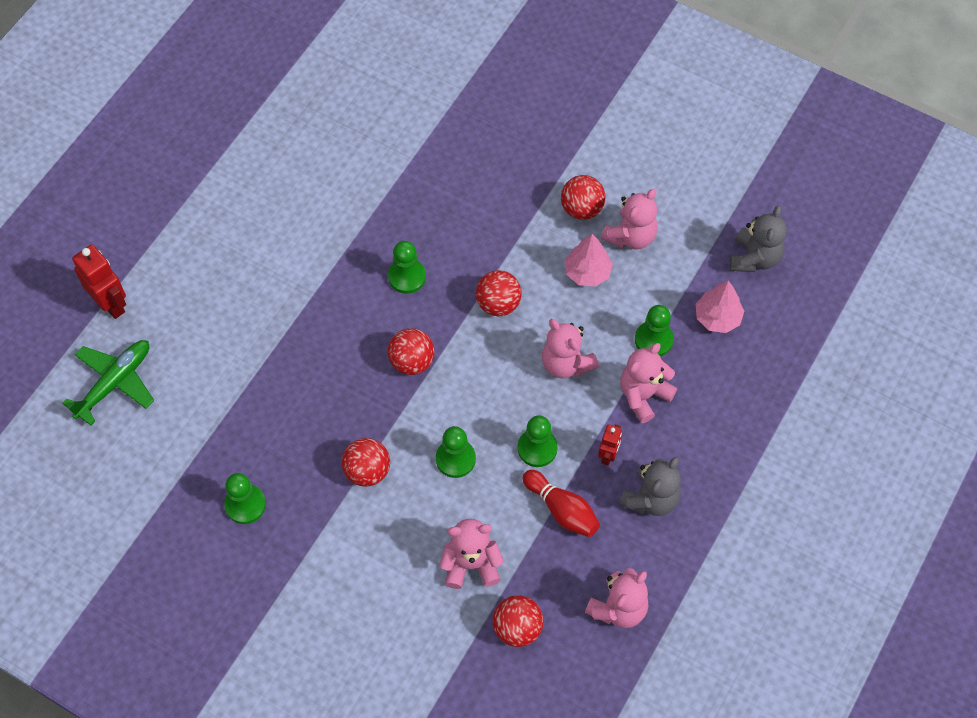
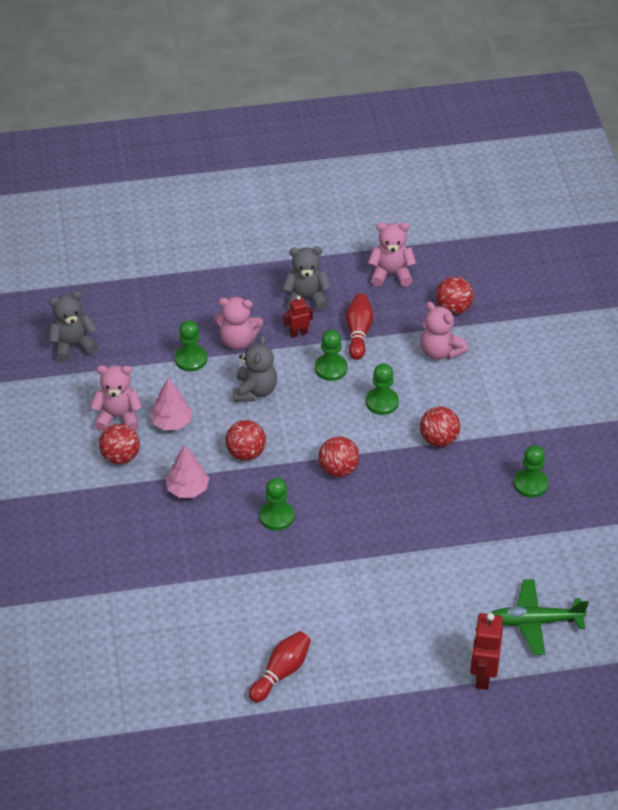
camera: 130 degrees left, 15 degrees down
(256, 172) = (281, 672): none -> red bowling pin
(566, 363) = (255, 391): pink teddy bear -> grey teddy bear
(717, 317) = (140, 338): pink tree -> pink tree (187, 489)

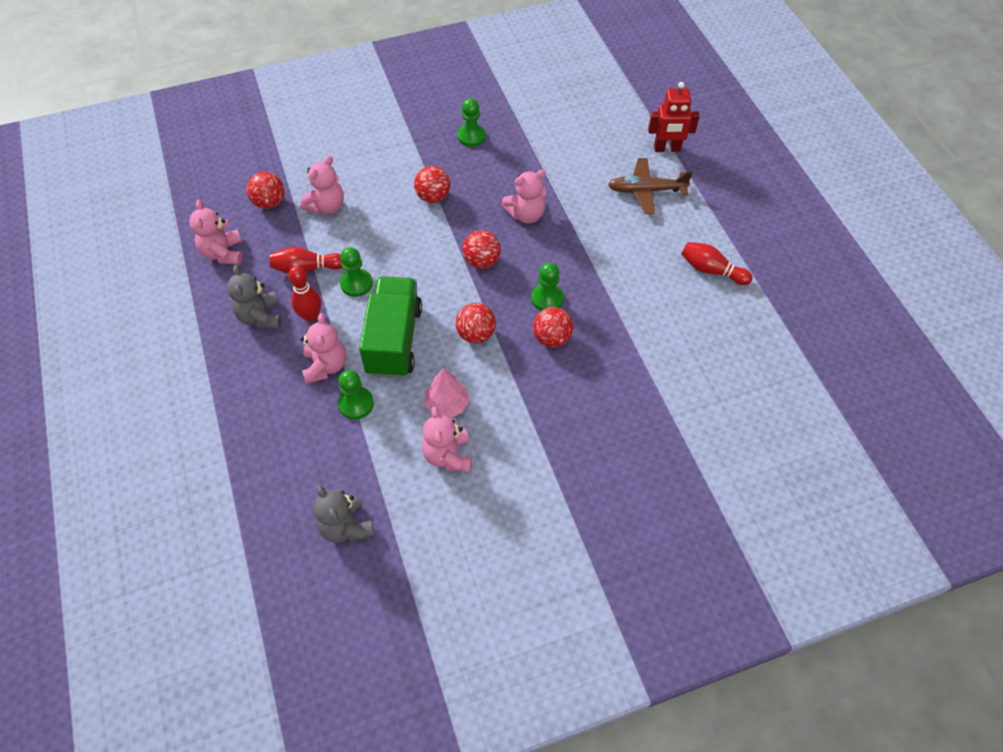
camera: 100 degrees left, 10 degrees up
(120, 457) = (502, 441): red ball -> red ball (552, 338)
(187, 489) = (530, 374): pink tree -> none
(255, 391) = (394, 340): grey teddy bear -> green truck
(298, 333) = (311, 316): red robot -> red bowling pin
(382, 402) = (395, 240): green pawn -> none
(397, 516) = (526, 215): none -> pink teddy bear
(415, 637) = (646, 191): none -> brown plane
(534, 622) = (608, 124): green plane -> none

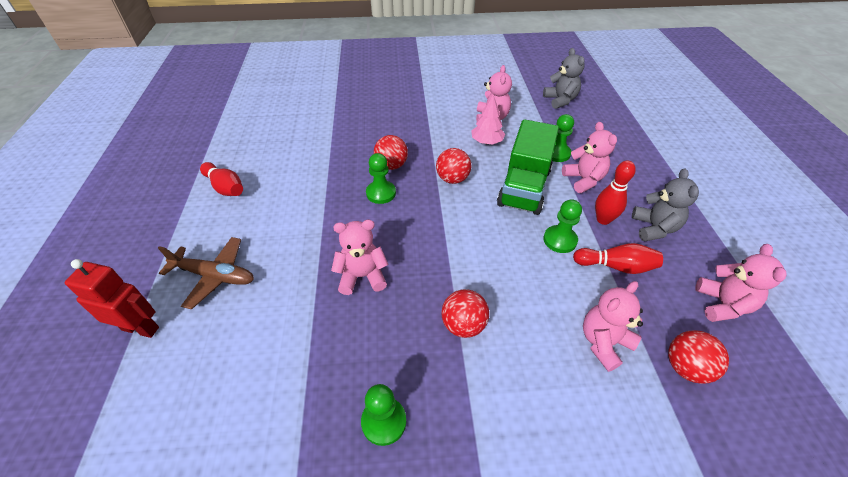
camera: 165 degrees left, 10 degrees down
(326, 366) = (583, 180): pink teddy bear -> pink teddy bear turned 150 degrees clockwise
(482, 261) = (428, 236): red ball -> none

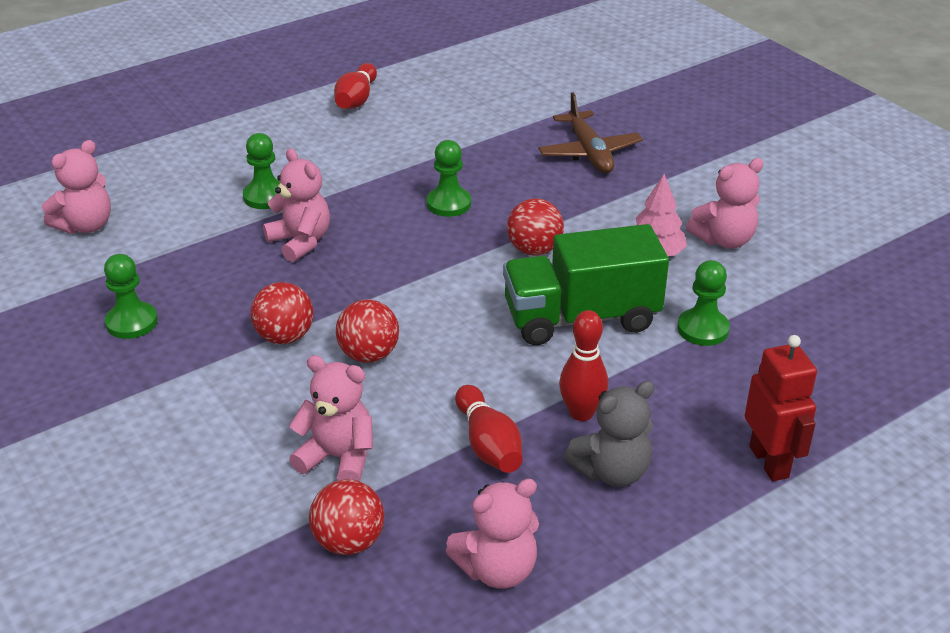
camera: 60 degrees right, 10 degrees down
(141, 328) = (142, 145): red robot -> red robot (769, 462)
(215, 276) = (229, 153): brown plane -> brown plane (589, 152)
(391, 165) = (511, 192): red ball -> red ball (369, 355)
(560, 100) = (872, 297): grey teddy bear -> none
(560, 240) = (496, 379): green pawn -> green pawn (265, 196)
(583, 180) = (661, 373): pink teddy bear -> pink teddy bear (86, 226)

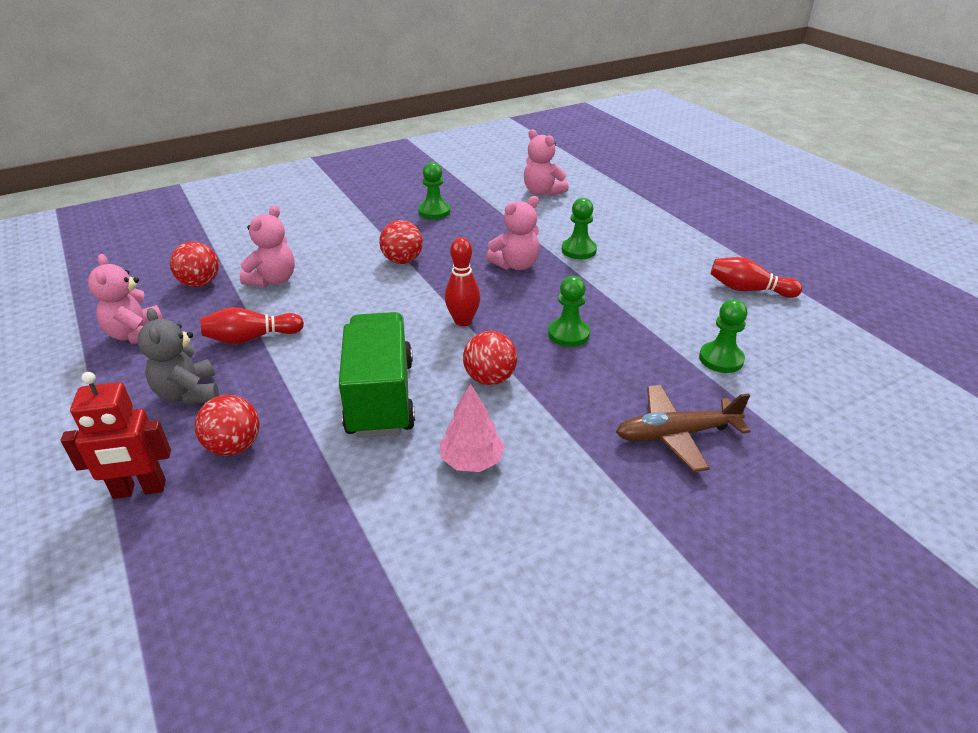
camera: 95 degrees right, 0 degrees up
(369, 355) = (371, 292): red ball -> red ball (234, 446)
(581, 413) = (260, 385): red bowling pin -> red bowling pin (463, 321)
(703, 329) = (337, 477): green pawn -> green pawn (721, 359)
(724, 240) = (490, 525): pink teddy bear -> none

